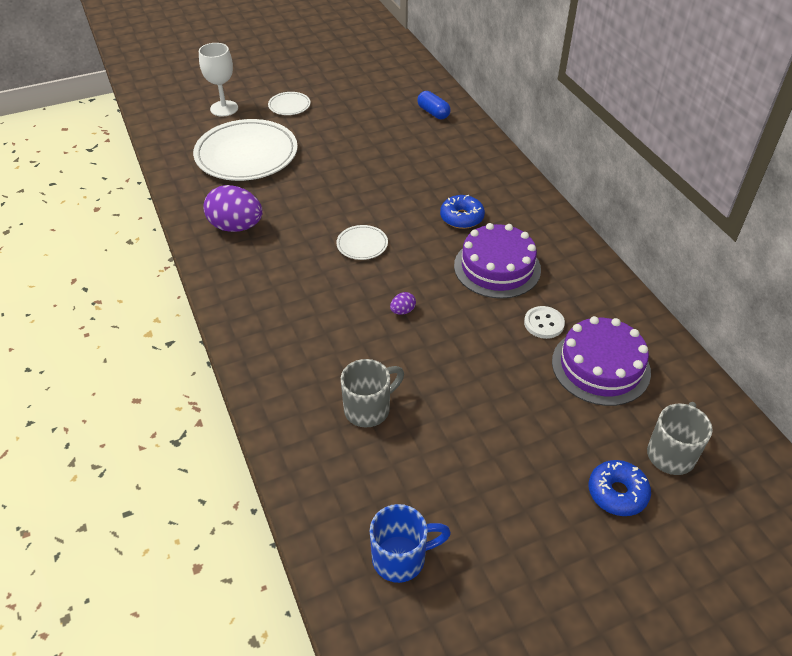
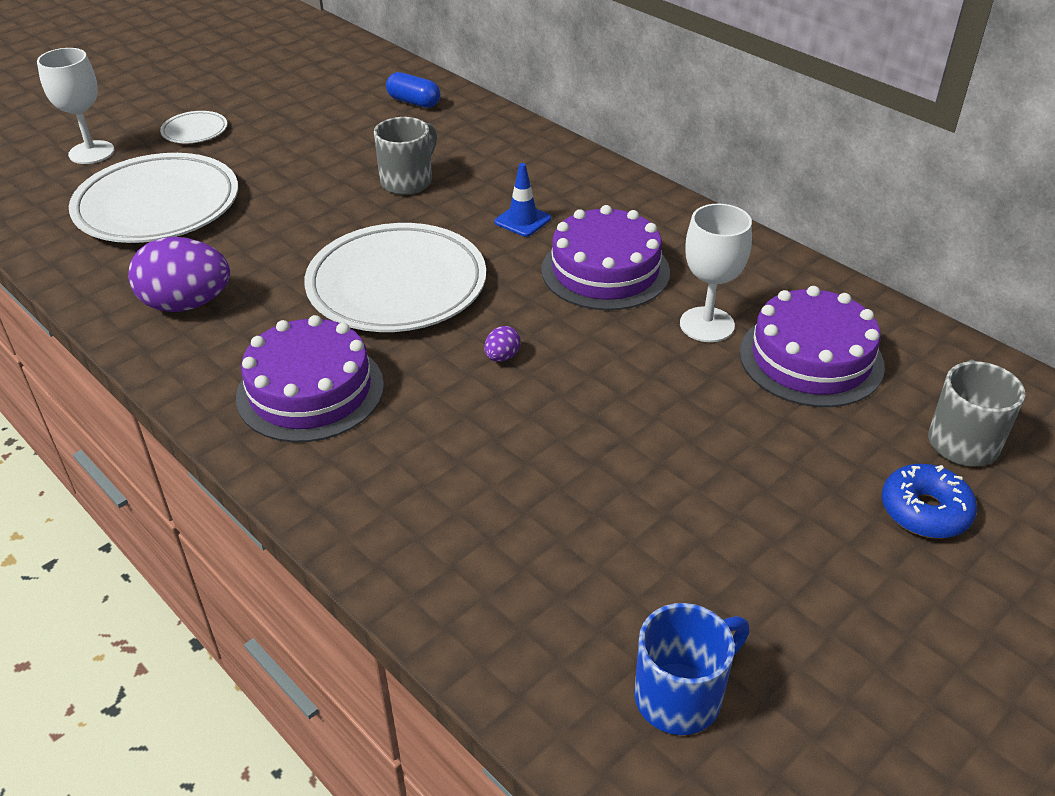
camera: 20 degrees left, 5 degrees down
(281, 302) = (310, 390): none -> purple cake
(362, 245) = (397, 285): white plate -> white plate, size x2.26
(369, 409) = (521, 501): grey mug -> grey mug (408, 181)
(461, 217) = (522, 220): blue donut -> blue traffic cone
(544, 323) = (707, 325): white button -> white goblet

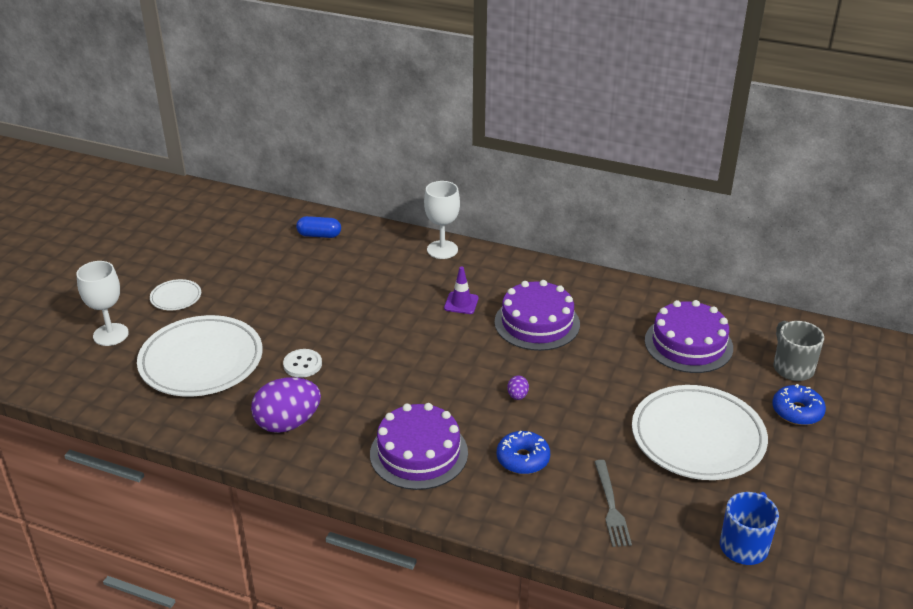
camera: 25 degrees left, 5 degrees down
(265, 241) = (302, 364): none -> white button
(397, 285) = (416, 369): white plate -> white plate (697, 437)
(408, 181) = (364, 296): grey mug -> none
(440, 443) = (523, 459): none -> blue donut
(514, 554) = (611, 506): none -> grey fork
(522, 220) = (461, 303): blue traffic cone -> purple traffic cone
(707, 325) = (619, 340): white goblet -> white goblet (442, 250)

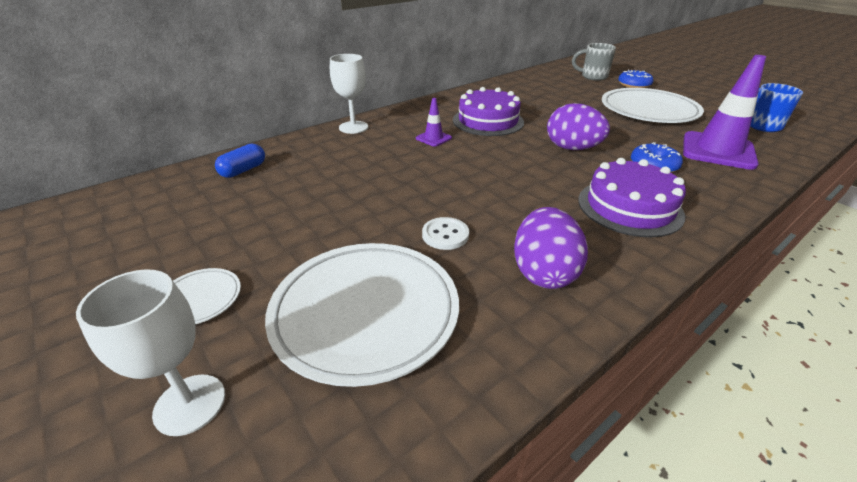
camera: 60 degrees left, 0 degrees up
(517, 396) = (572, 148): purple egg -> purple egg, size x2.36
(611, 506) = (718, 151): grey fork -> purple traffic cone
(688, 344) = (551, 90): purple cake -> none

